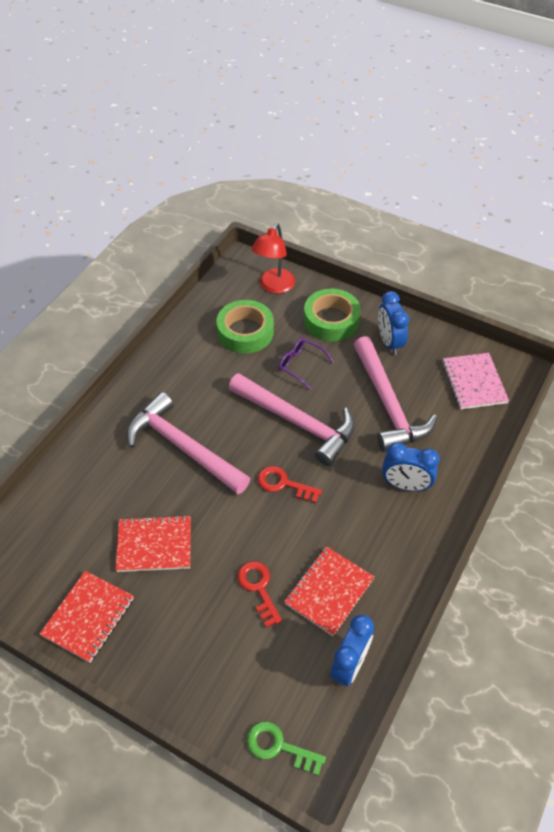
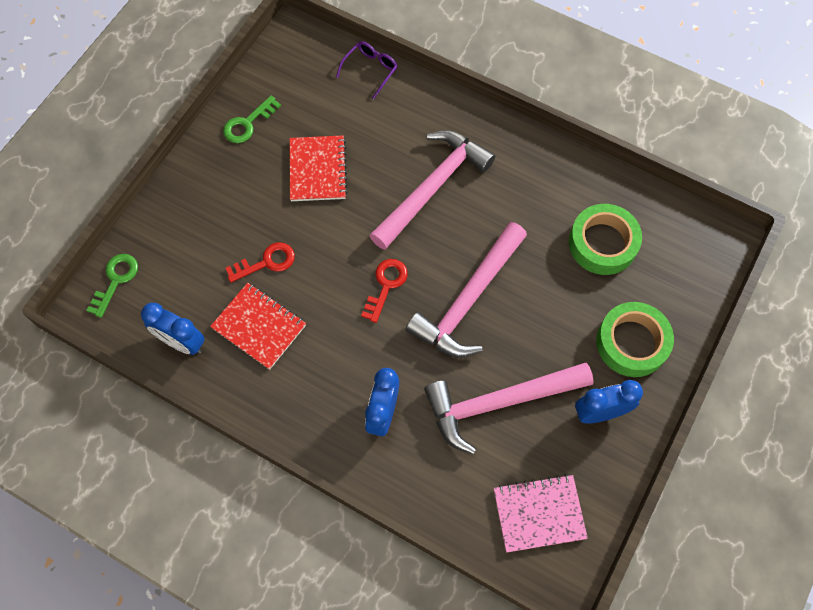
camera: 90 degrees right, 15 degrees up
(88, 617) = (248, 123): red notebook -> green key
(274, 286) = (684, 275): red lamp -> none
(300, 365) = (555, 305): purple glasses -> purple glasses (370, 70)

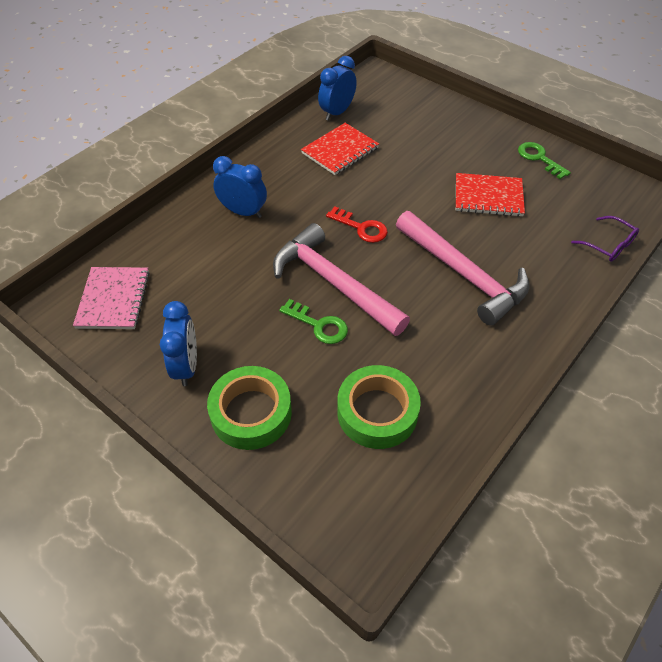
camera: 100 degrees right, 15 degrees down
(116, 280) = (395, 85): green key -> green key (318, 325)
(266, 262) = (397, 159): red key -> none
(498, 402) = (225, 288): pink hammer -> none

